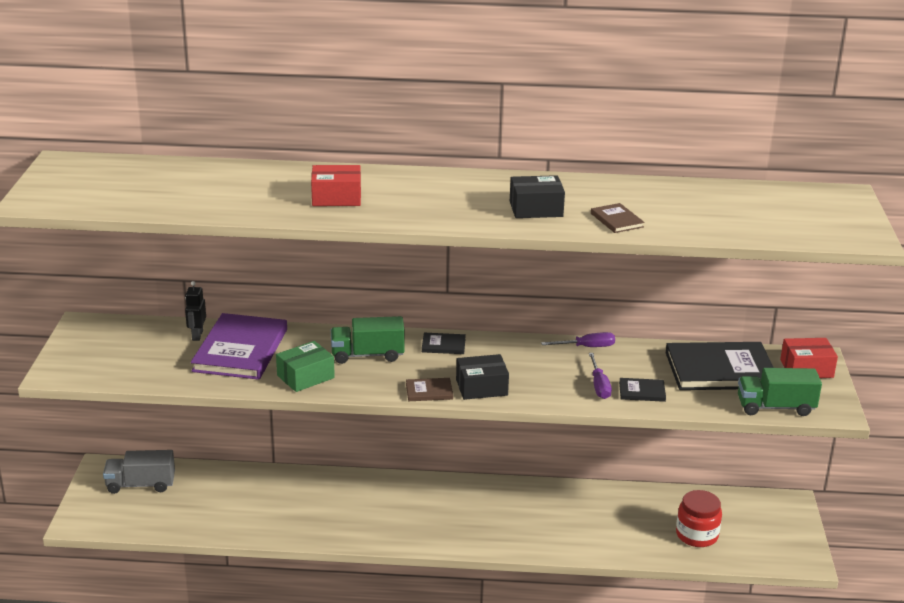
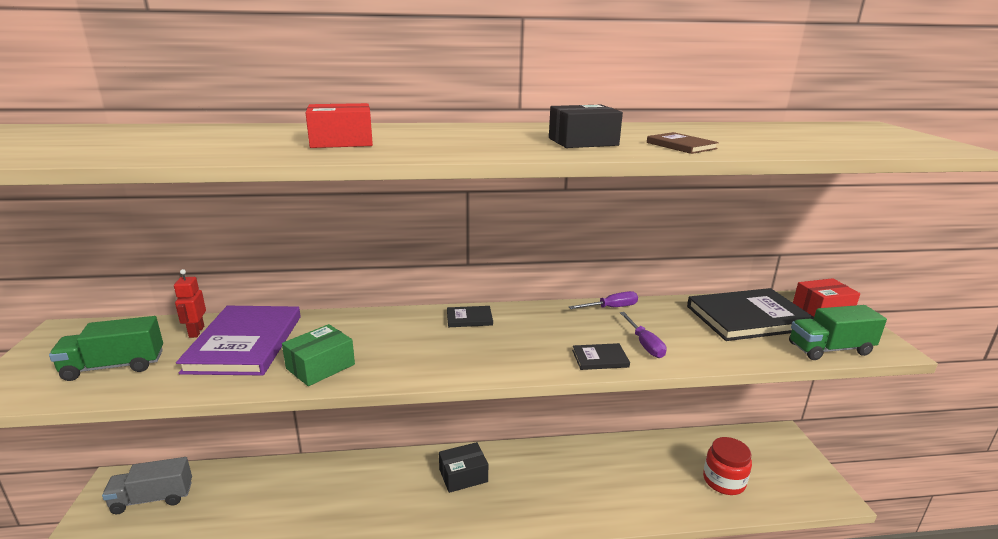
camera: 10 degrees left, 5 degrees down
(197, 335) = (196, 332): black robot -> red robot
(367, 355) = (390, 335): green truck -> green truck (114, 366)
(429, 391) = (467, 369): brown book -> none
(481, 387) = (523, 358): black box -> black box (463, 475)
(642, 392) = (690, 346): black book -> black book (600, 359)

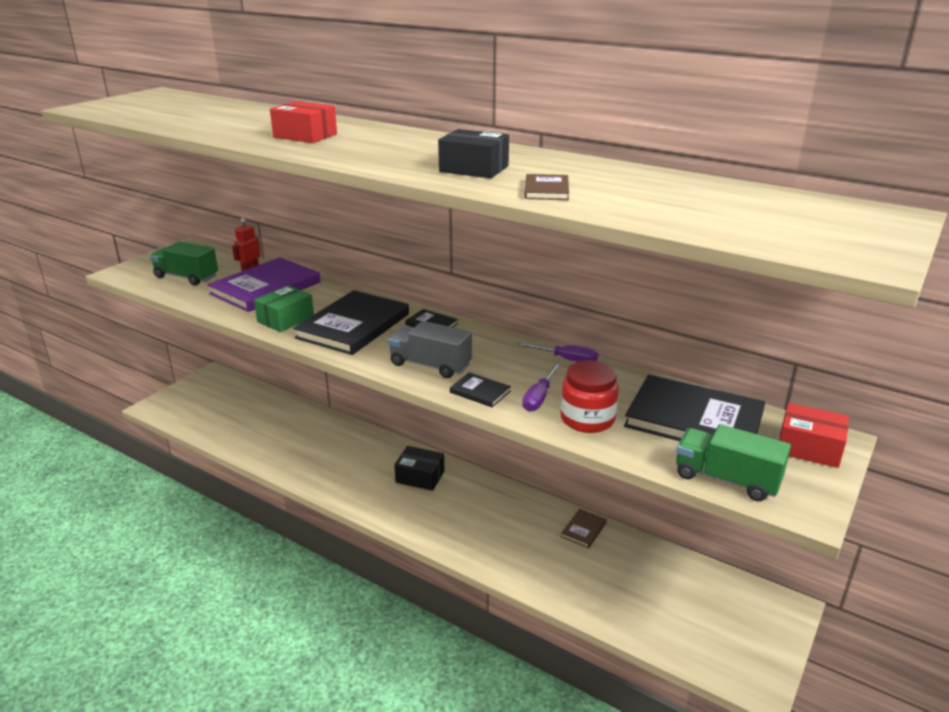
camera: 40 degrees right, 5 degrees up
(152, 498) = (222, 394): grey truck -> grey truck (430, 365)
(320, 366) = (285, 319): green box -> green box turned 45 degrees counterclockwise
(402, 346) = (353, 326): none -> black book
(626, 450) = (583, 530): none -> brown book
(724, 481) = (647, 603): red jar -> red jar (587, 419)

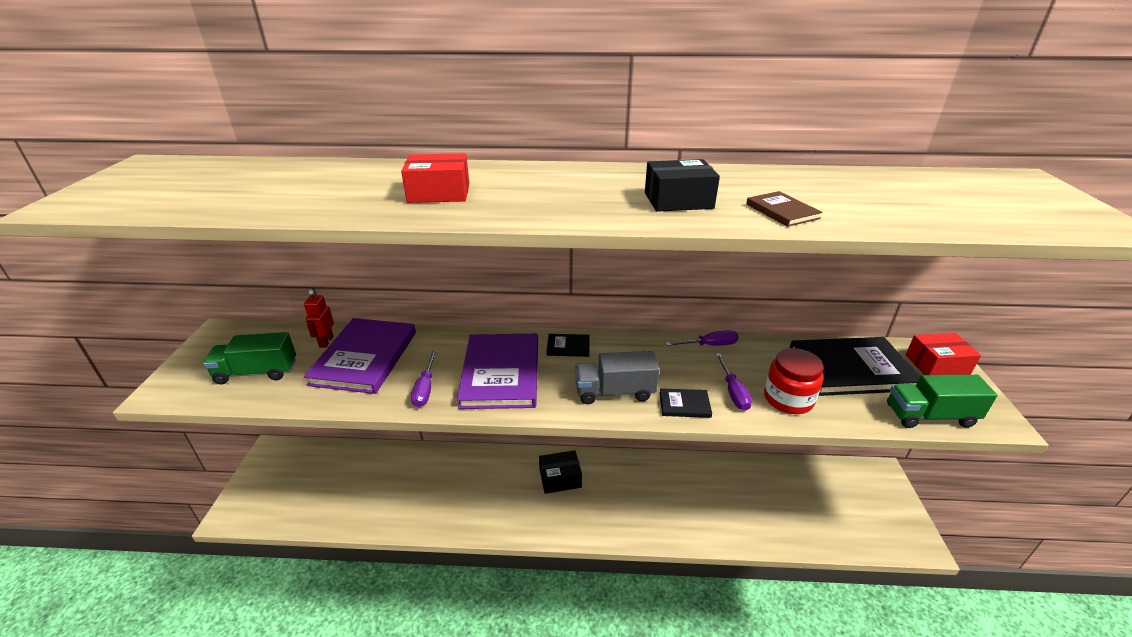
camera: 30 degrees left, 5 degrees up
(285, 319) = (425, 389): green box -> purple screwdriver
(353, 326) = (501, 373): black book -> purple book
(583, 530) = (717, 471): brown book -> none

